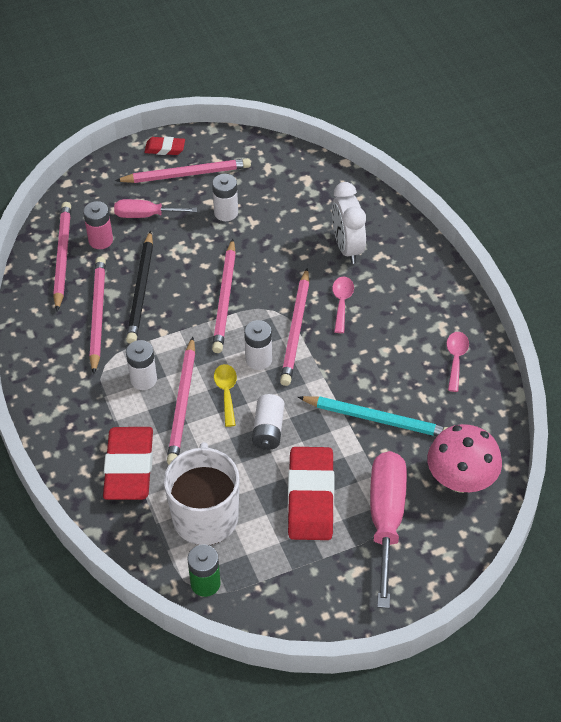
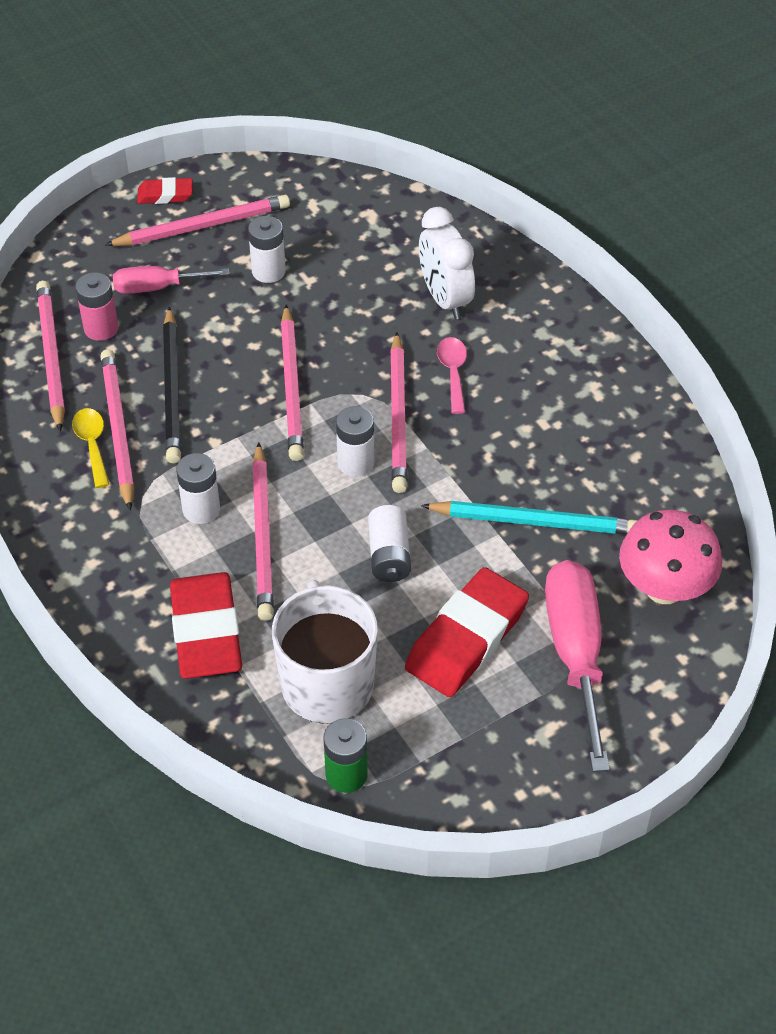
camera: 10 degrees left, 0 degrees up
(226, 392) = (320, 512): yellow spoon -> yellow spoon (92, 445)
(310, 497) = (466, 638): red eraser -> red eraser turned 45 degrees clockwise
(456, 359) = (623, 429): pink spoon -> none

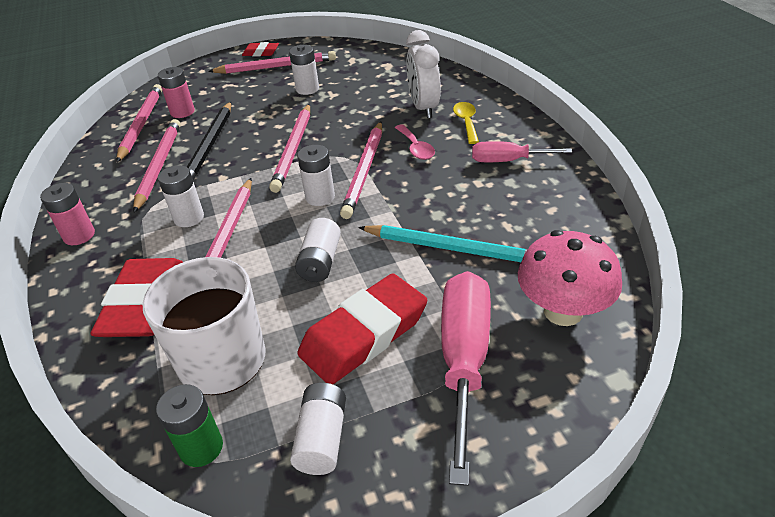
camera: 15 degrees right, 10 degrees down
(71, 549) = (79, 235): none -> pink battery
(92, 445) = (136, 173): yellow spoon -> yellow spoon (466, 122)
(157, 287) = (230, 94): pink screwdriver -> pink screwdriver (507, 161)
(453, 372) = (416, 148): pink spoon -> pink spoon turned 150 degrees clockwise
(460, 750) = (322, 439): none -> white battery

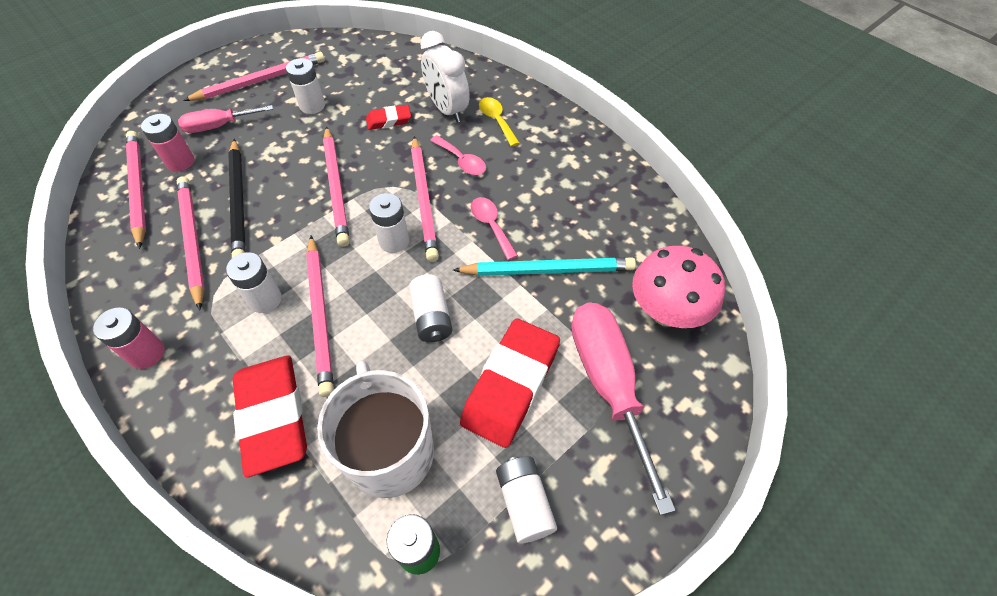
camera: 25 degrees left, 15 degrees up
(261, 52) = (232, 63): red eraser -> red eraser (389, 120)
(416, 202) = (491, 225): none -> pink spoon
(507, 161) = (554, 159): pink screwdriver -> pink screwdriver (219, 126)

